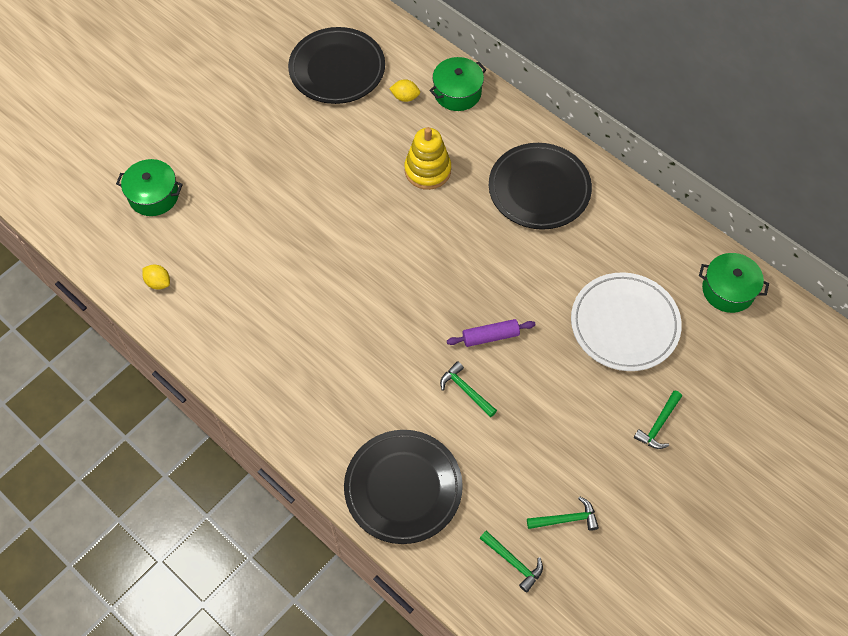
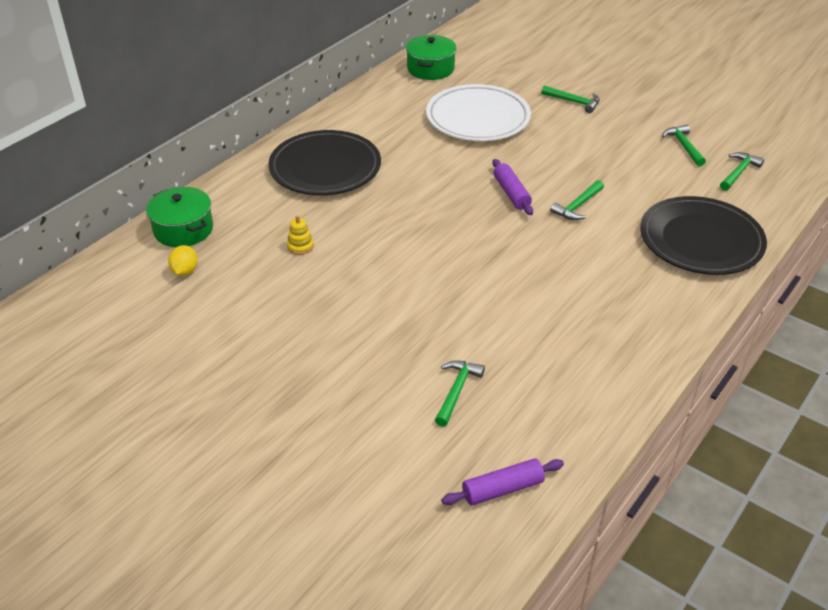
camera: 95 degrees left, 20 degrees down
(153, 195) = (349, 521): green pot -> none
(158, 282) = (502, 489): yellow lemon -> purple rolling pin
(250, 265) = (456, 391): none -> green hammer
(337, 69) = (126, 337): black plate -> none
(427, 170) = (300, 246): yellow stacking toy -> yellow stacking toy, size x0.47

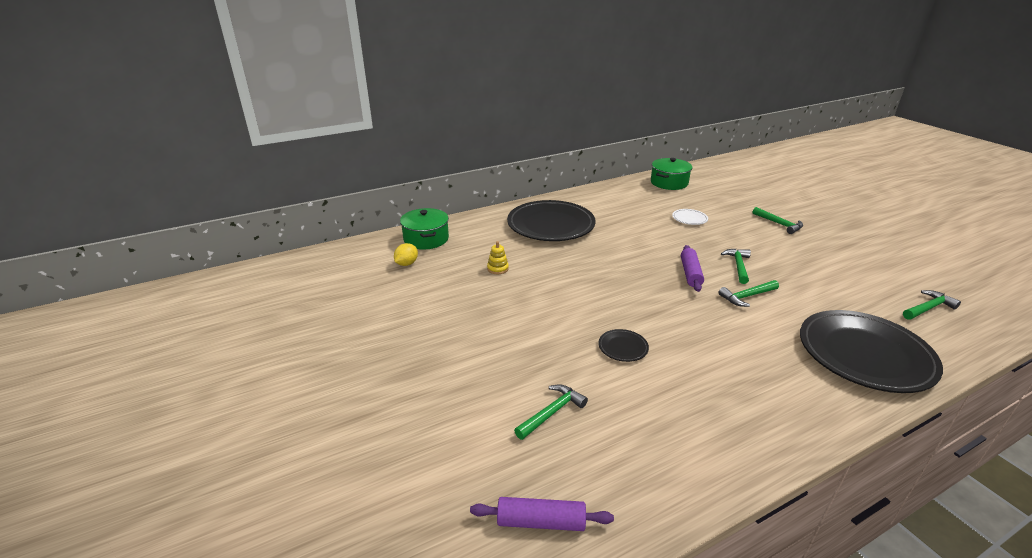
camera: 25 degrees right, 10 degrees down
(478, 118) = (689, 219): white plate -> white plate, size x0.41
(486, 301) = (623, 347): none -> black plate
(684, 146) = (874, 275): green hammer -> green hammer (738, 266)

